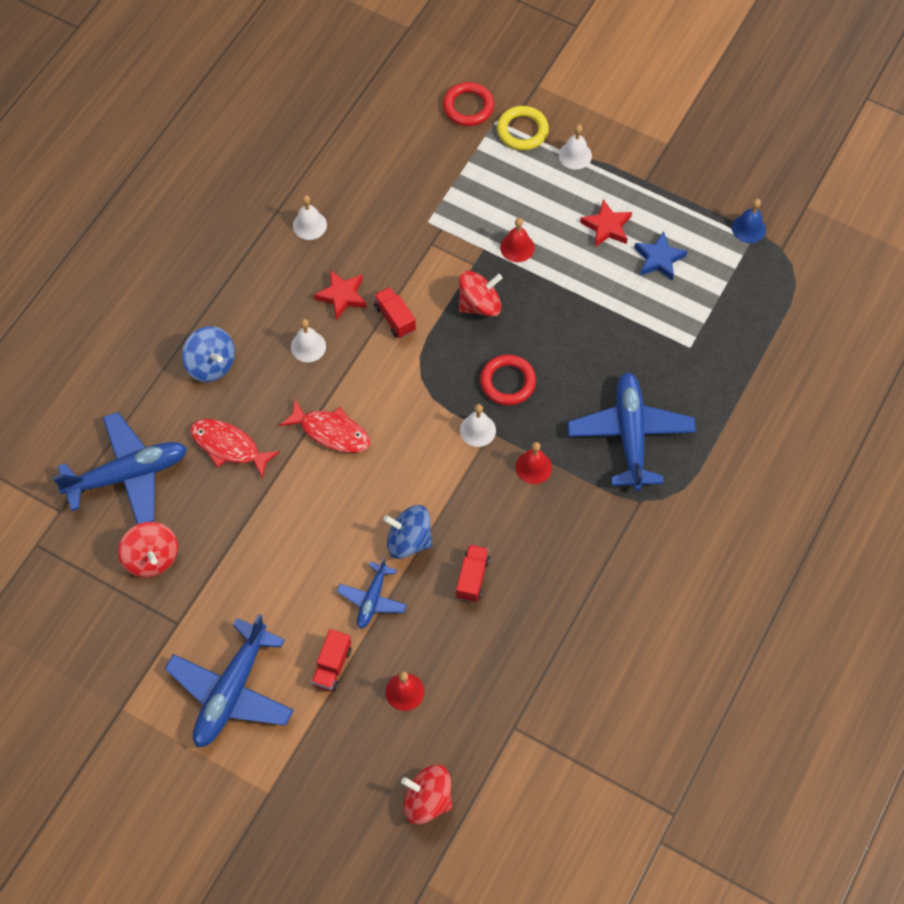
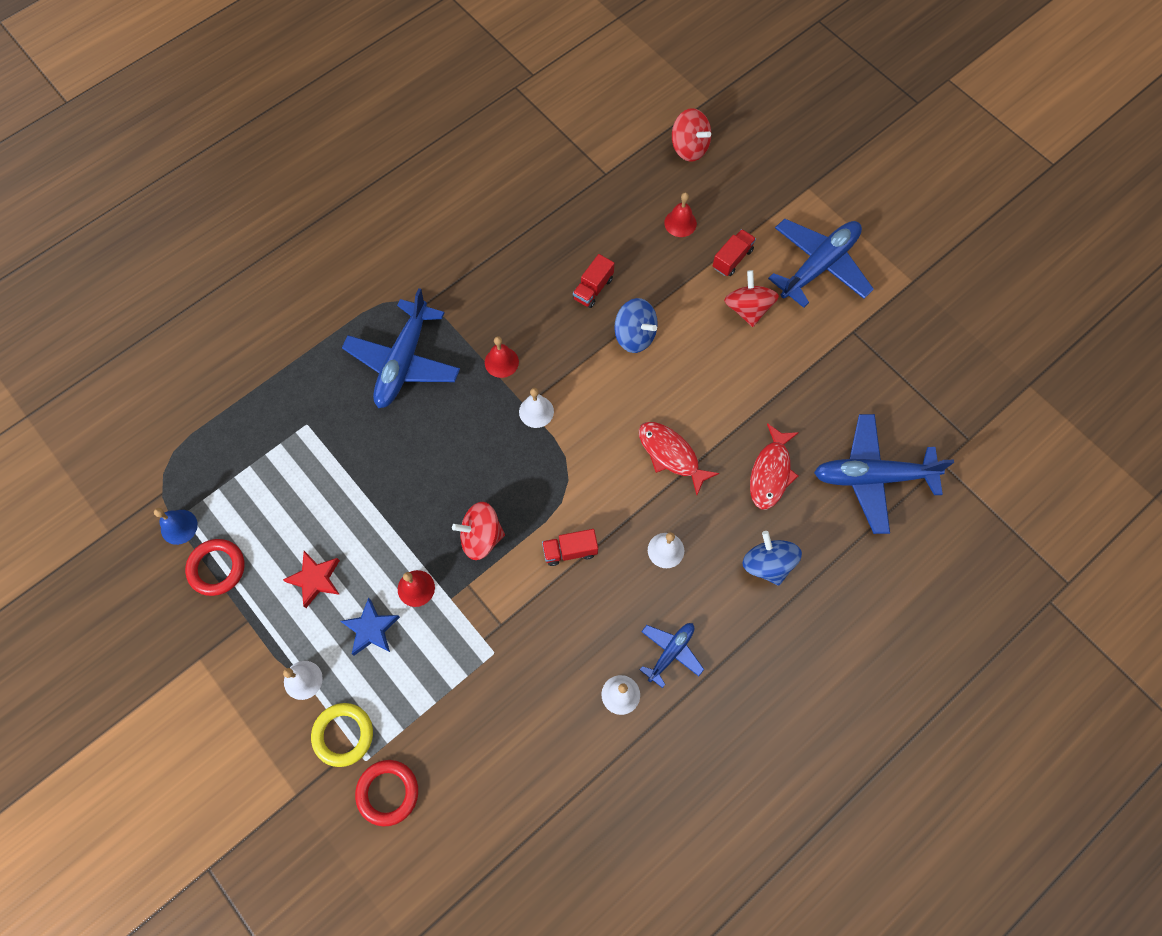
camera: 160 degrees left, 5 degrees up
(151, 558) = (864, 393): red spinning top -> red spinning top (748, 309)
(229, 447) = (771, 472): red fish -> red fish turned 60 degrees clockwise
(342, 296) = (614, 595): red star -> none
(372, 599) = (682, 298): blue plane -> blue plane (671, 652)
(395, 318) = (570, 551): red truck -> red truck turned 90 degrees clockwise
(508, 382) = (489, 447): red ring -> red ring (217, 568)
(659, 259) = (284, 524): blue star -> blue star (371, 629)

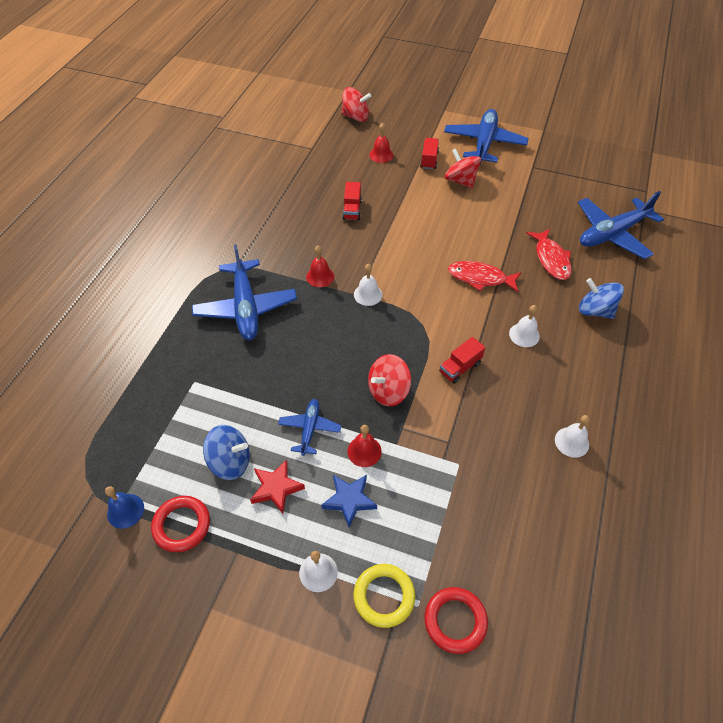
camera: 30 degrees left, 15 degrees down
(634, 335) = (400, 223): blue spinning top -> blue spinning top (230, 461)
(671, 652) = (581, 396): blue plane -> blue plane (309, 429)

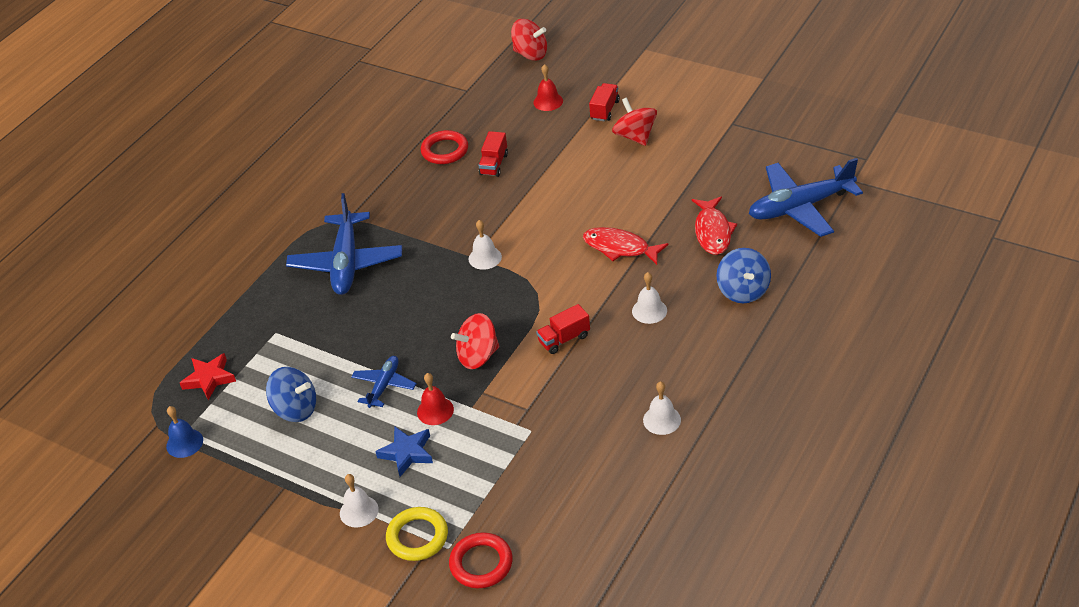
camera: 15 degrees right, 10 degrees down
(182, 525) = (236, 460): red ring -> red ring (445, 150)
(276, 488) = (336, 436): red star -> red star (209, 379)
(320, 276) = (436, 235): red bell -> none
(484, 143) = (680, 92): blue plane -> none
(595, 310) = (743, 291): blue spinning top -> blue spinning top turned 150 degrees counterclockwise

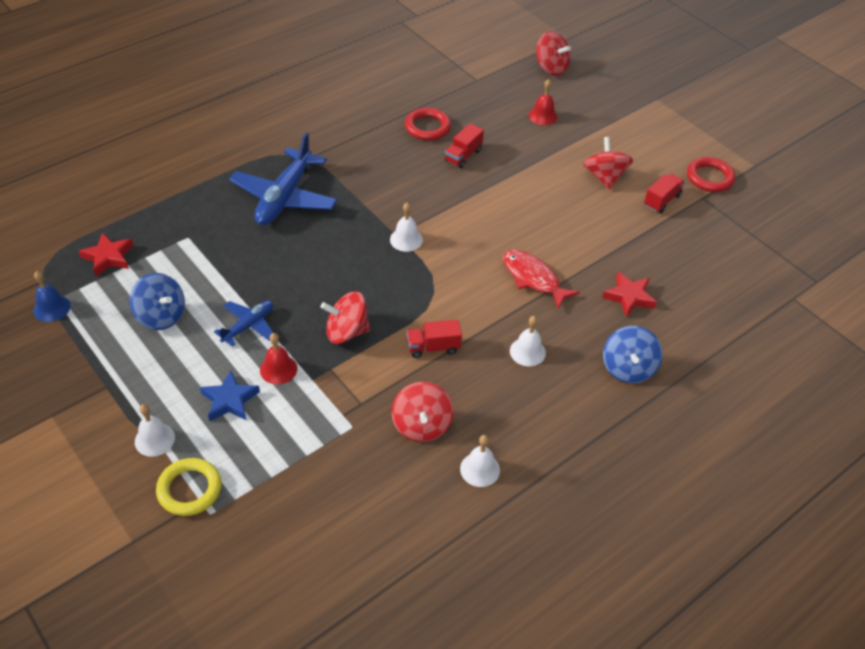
camera: 15 degrees right, 5 degrees up
(481, 563) = (230, 544): red ring -> red ring (709, 178)
(591, 405) = (421, 425): none -> red spinning top
(605, 110) = (590, 142): red truck -> red truck (662, 200)
(712, 232) = (629, 297): red fish -> red star
(800, 207) = (727, 305): blue plane -> none

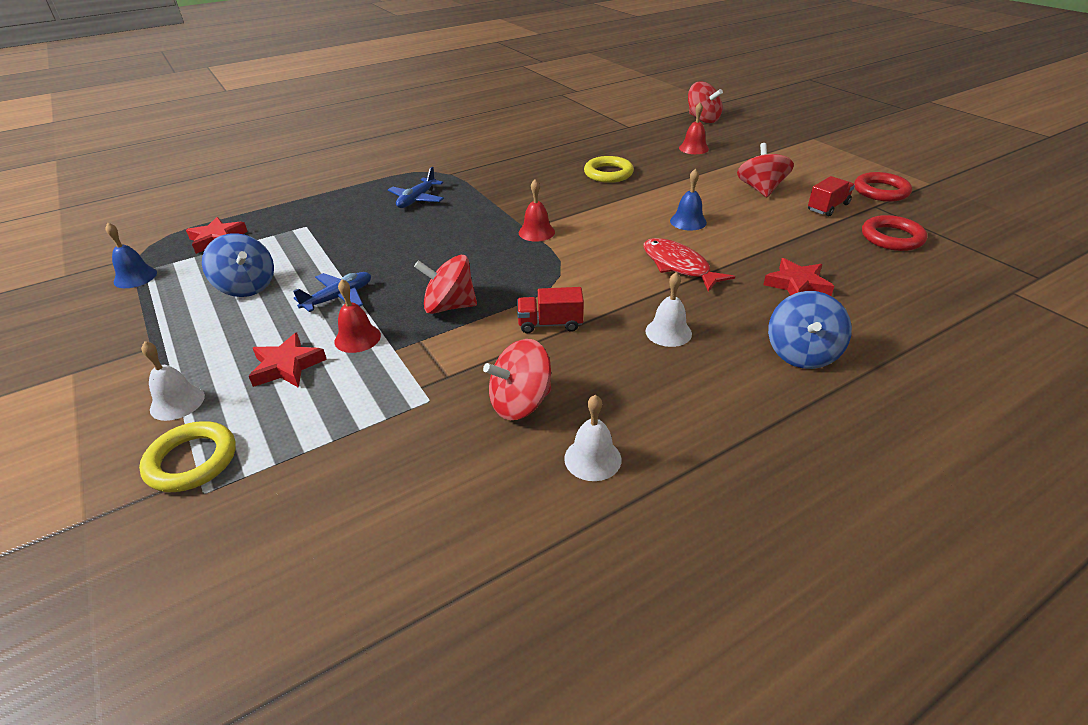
camera: 10 degrees right, 10 degrees down
(230, 400) = (287, 366): blue star -> red star
(285, 197) = (417, 199): blue plane -> blue plane, size x0.54
(406, 239) = (536, 232): white bell -> red bell
(421, 425) = (520, 403): red spinning top -> red spinning top turned 60 degrees clockwise
(427, 127) = (575, 155): red ring -> red ring (892, 237)
(463, 156) = (608, 173): red truck -> yellow ring
(540, 222) = (688, 221): none -> blue bell

